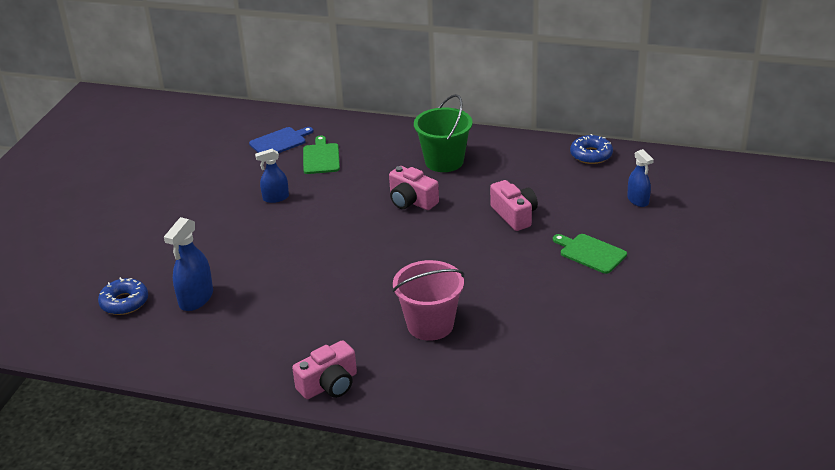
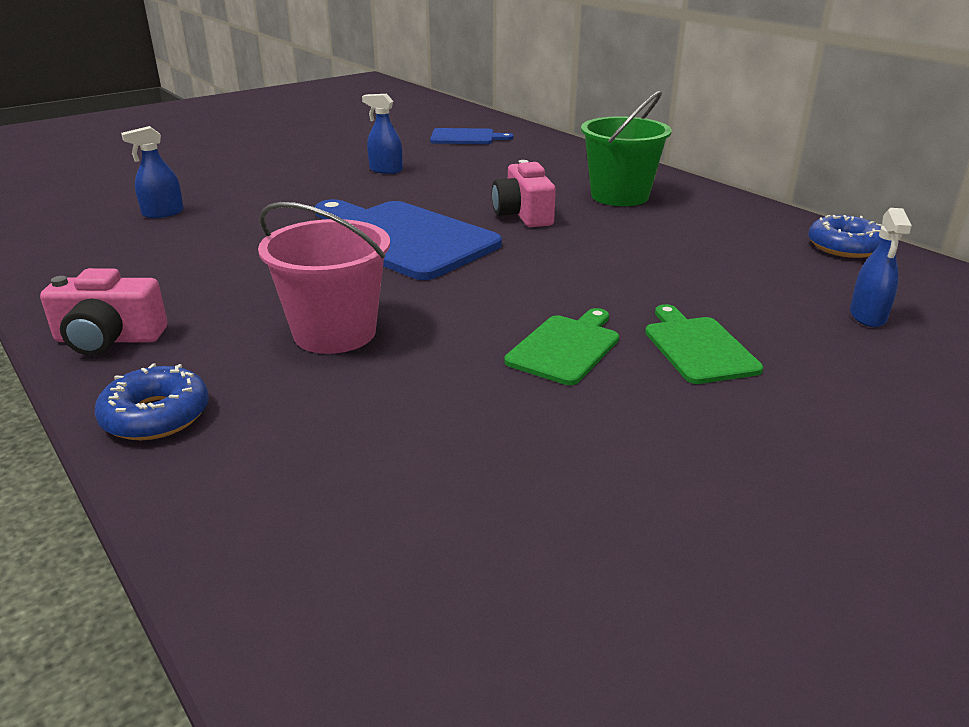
camera: 35 degrees right, 5 degrees down
(124, 302) = (106, 194): blue donut -> blue donut (156, 416)
(196, 299) = (163, 213): blue spray bottle -> blue spray bottle, size x0.66
(321, 157) = (485, 157): green cutting board -> green cutting board (565, 347)
(371, 250) = (401, 238): none -> blue cutting board
(514, 215) = (637, 268): pink camera -> none

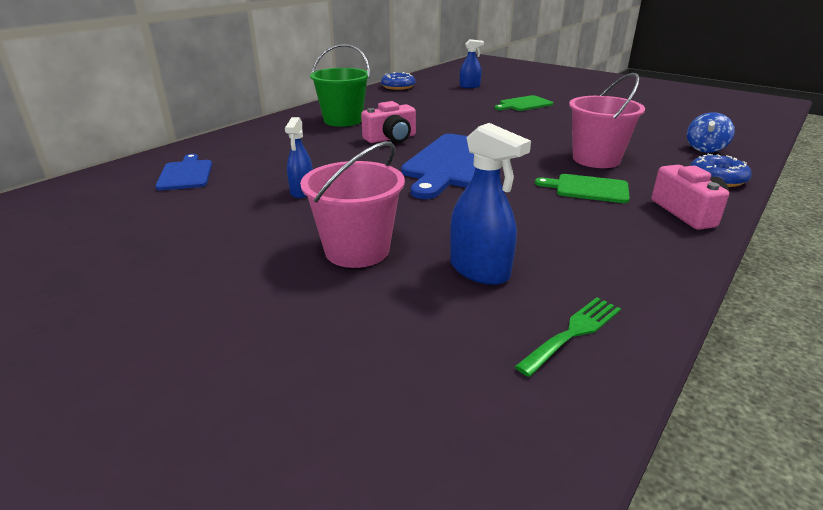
camera: 105 degrees left, 0 degrees up
(48, 227) = (573, 332): none -> green fork
(163, 213) = (479, 270): blue spray bottle -> blue spray bottle, size x1.52
(249, 181) = (357, 250): none -> pink bucket
(280, 477) = (705, 149): none -> blue spinning top
(565, 347) = (550, 120): green cutting board -> green cutting board (588, 189)

